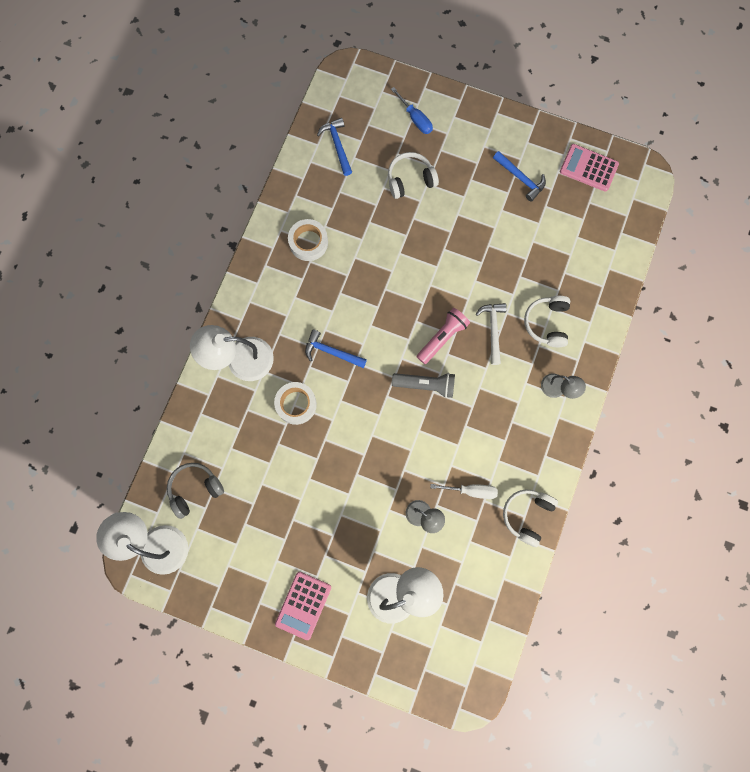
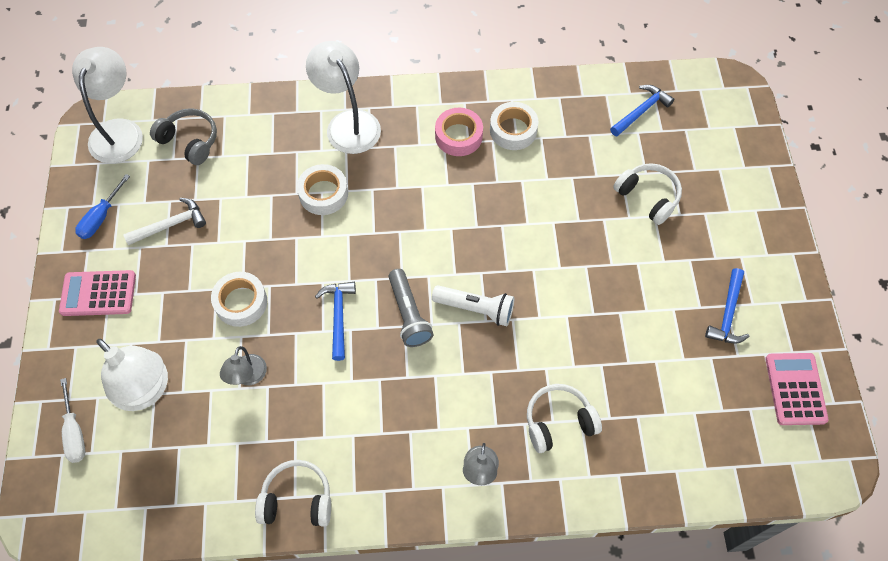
camera: 65 degrees right, 15 degrees down
(294, 284) = (458, 136): none -> pink tape
(331, 352) = (400, 203): blue hammer -> blue hammer (338, 316)
(361, 500) = (241, 302): none -> white tape
(415, 118) = (725, 172): blue screwdriver -> blue screwdriver (101, 217)
(442, 338) = (476, 309): pink flashlight -> white flashlight
(471, 491) = (301, 419): white screwdriver -> white screwdriver (75, 432)
(493, 330) = (515, 361): white hammer -> white hammer (170, 225)

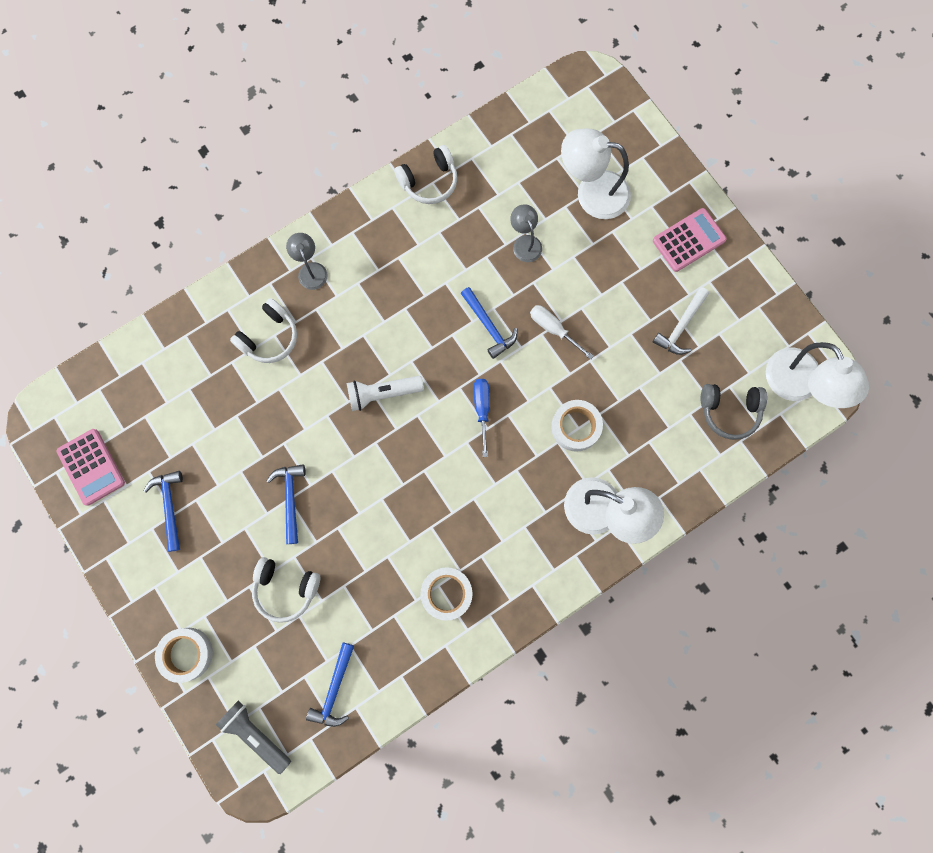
camera: 150 degrees right, 15 degrees up
(75, 432) = (618, 139): white screwdriver -> white screwdriver (554, 329)
(101, 217) = (742, 301): blue screwdriver -> blue screwdriver (482, 410)
(241, 302) = (573, 295): white tape -> white tape (187, 654)
(408, 314) = (434, 358): grey flashlight -> grey flashlight (256, 734)
(458, 136) = (493, 557): pink tape -> none
(610, 263) = (290, 499): none -> blue hammer

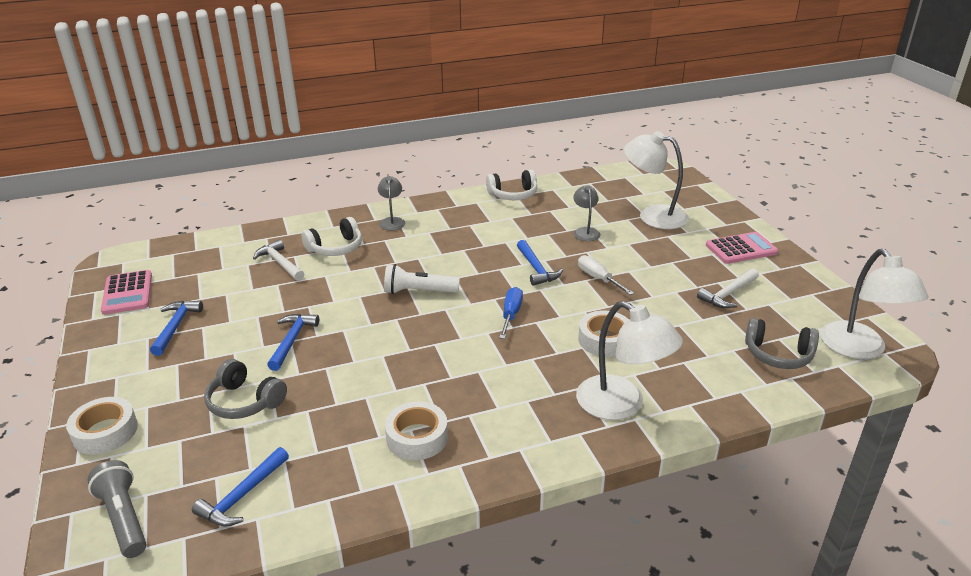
camera: 15 degrees right, 45 degrees down
(223, 378) = (280, 263): none -> white hammer
(286, 589) = (245, 401): white headphones -> grey headphones

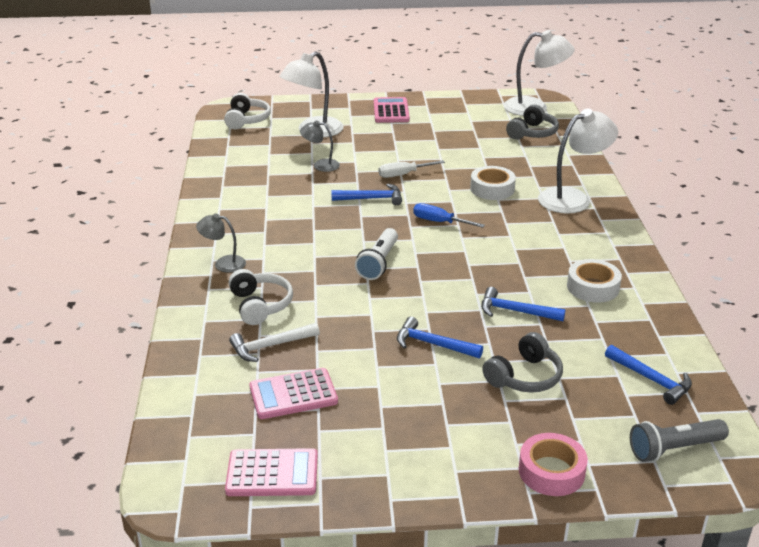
camera: 75 degrees left, 0 degrees up
(105, 432) = (551, 471): white tape -> pink tape
(175, 327) = (372, 427): blue hammer -> blue hammer (515, 311)
(218, 284) = (293, 394): none -> pink calculator
(513, 195) = (219, 187): white headphones -> white headphones (246, 120)
(728, 294) = (451, 131): white hammer -> none

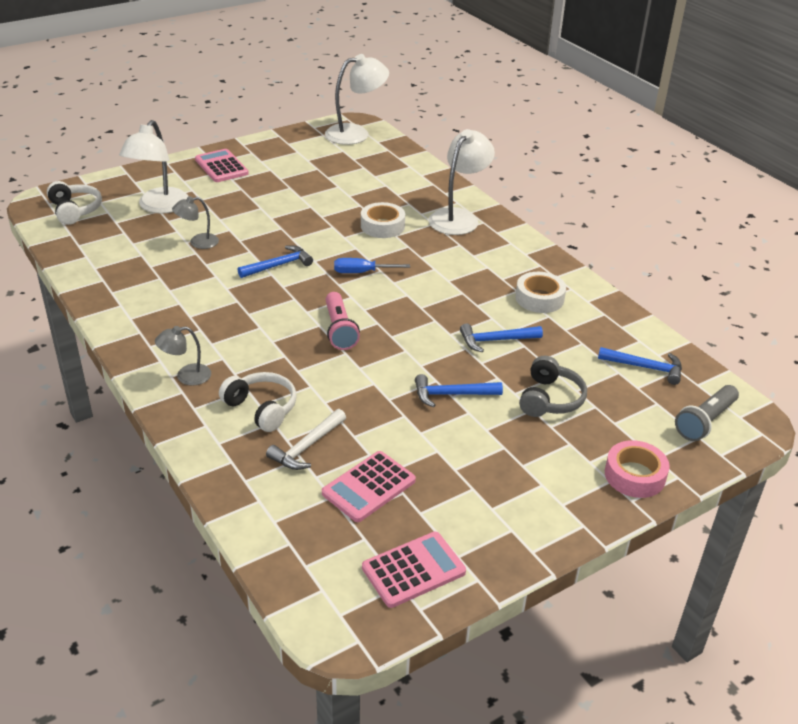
camera: 30 degrees left, 5 degrees up
(378, 263) = (339, 330): white flashlight -> pink flashlight
(403, 174) = (289, 232): white screwdriver -> none
(532, 133) = (374, 160): grey headphones -> none

